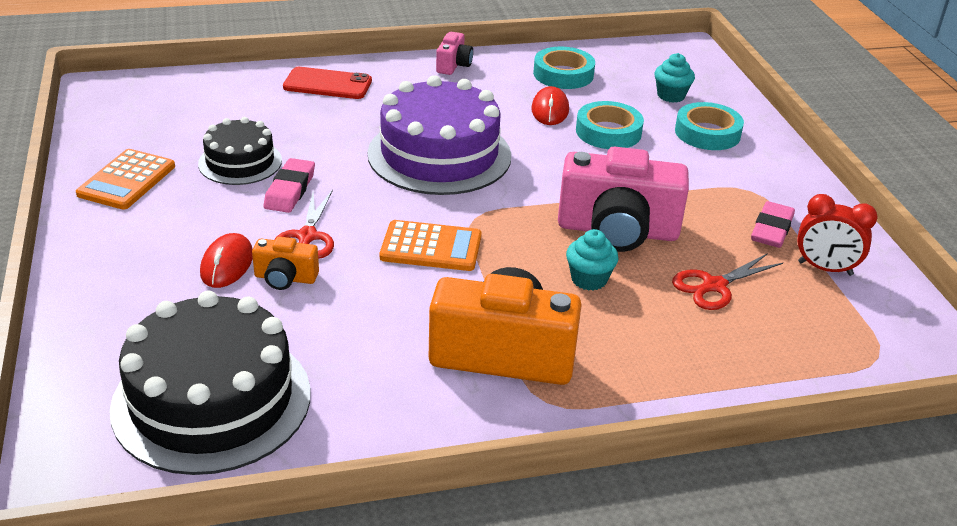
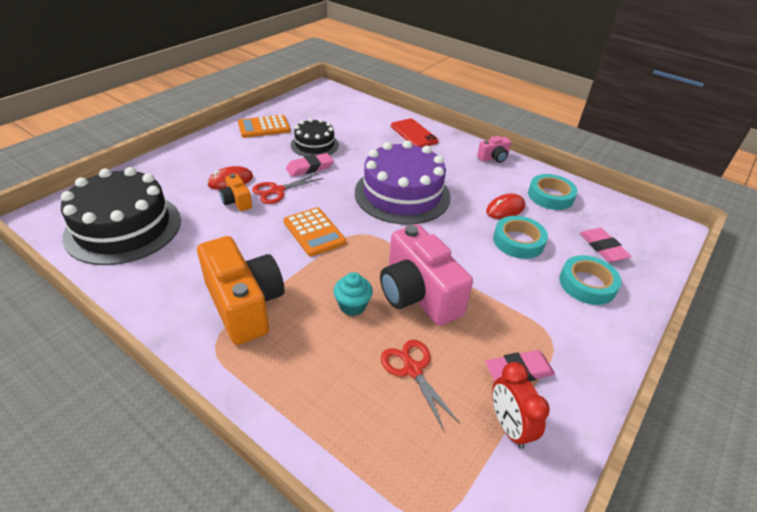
camera: 50 degrees right, 5 degrees up
(671, 96) = (603, 248): turquoise cupcake -> pink eraser
(714, 286) = (412, 370): red scissors -> red scissors turned 45 degrees clockwise

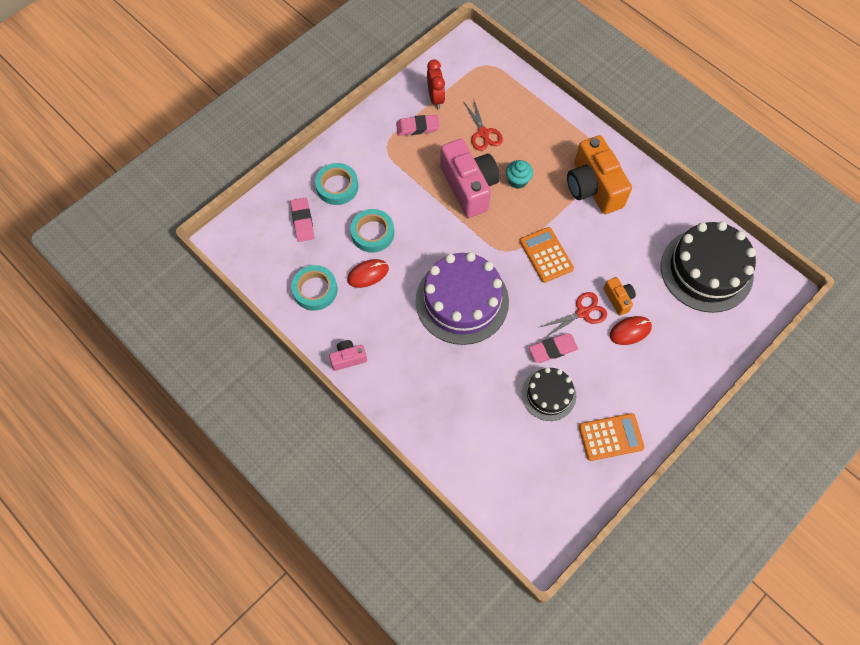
camera: 170 degrees left, 25 degrees up
(414, 133) = (428, 414): red phone -> none

